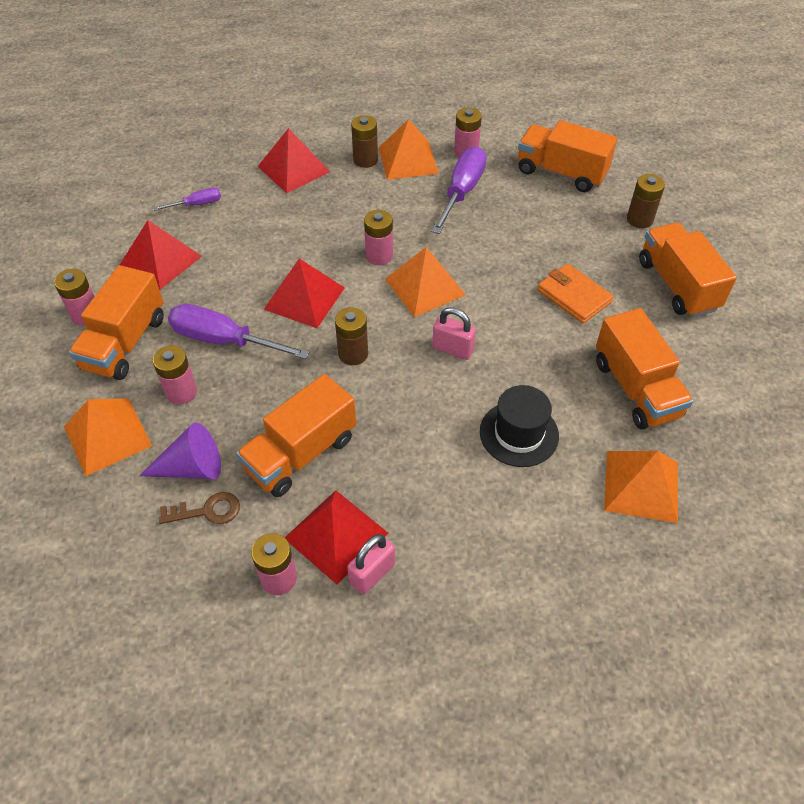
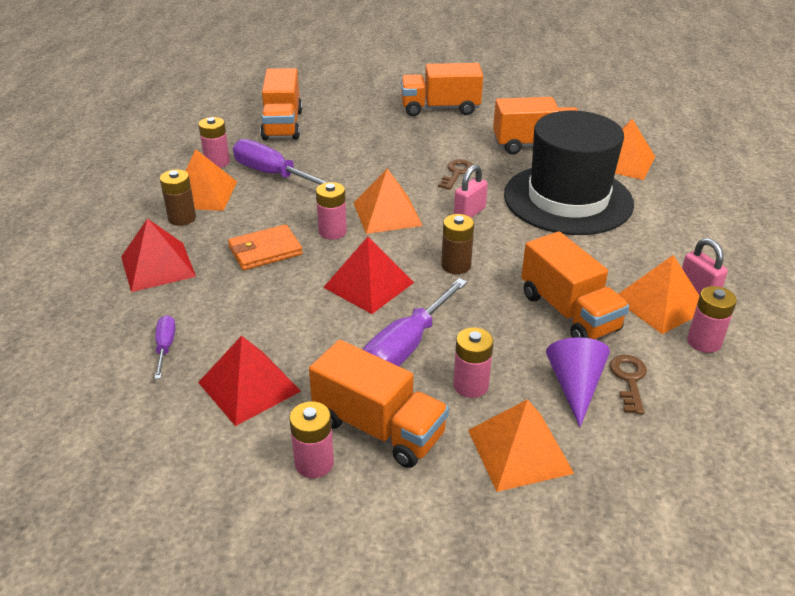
camera: 75 degrees left, 15 degrees down
(336, 535) = (660, 304): red pyramid -> orange pyramid
(519, 433) = (568, 199): black hat -> black hat, size x1.98
(530, 325) = (456, 173): none -> brown key
(561, 173) = (282, 125): orange truck -> orange truck turned 45 degrees counterclockwise
(573, 296) = (432, 149): orange wallet -> orange wallet (265, 251)
(639, 219) = (361, 106): brown battery -> none

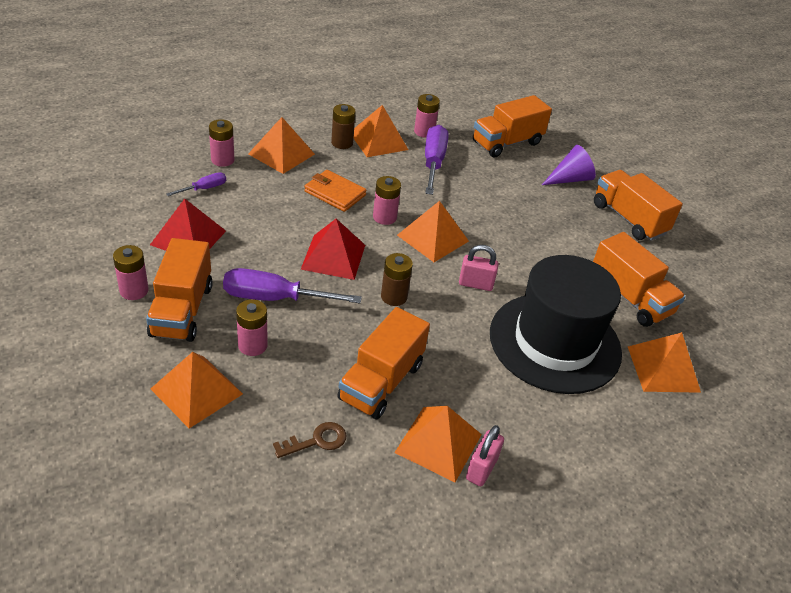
camera: 55 degrees right, 5 degrees up
(158, 266) = (281, 154): red pyramid -> orange pyramid
(456, 173) = (530, 259): brown key -> none
(575, 386) = (288, 407): purple cone -> purple cone (569, 179)
(704, 342) = (403, 486): pink battery -> pink battery (222, 160)

